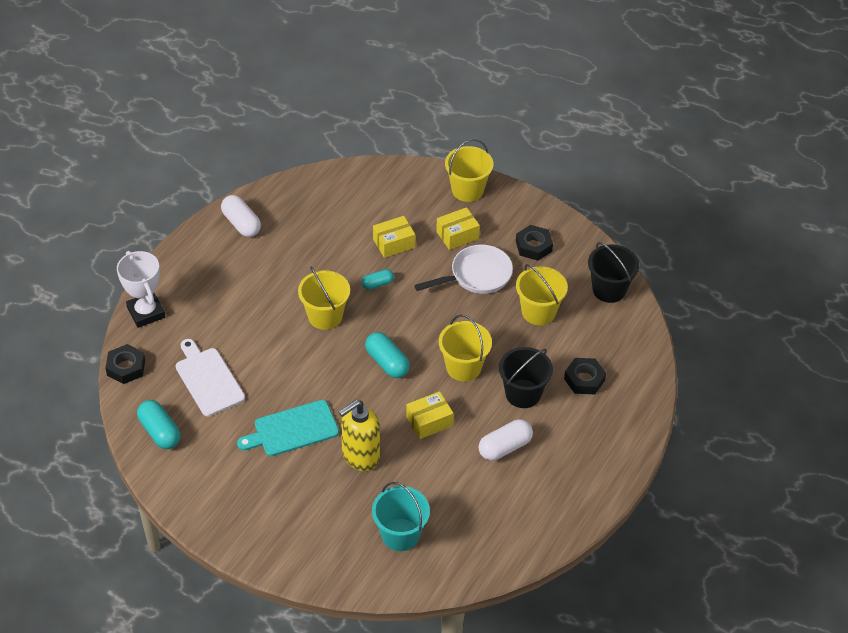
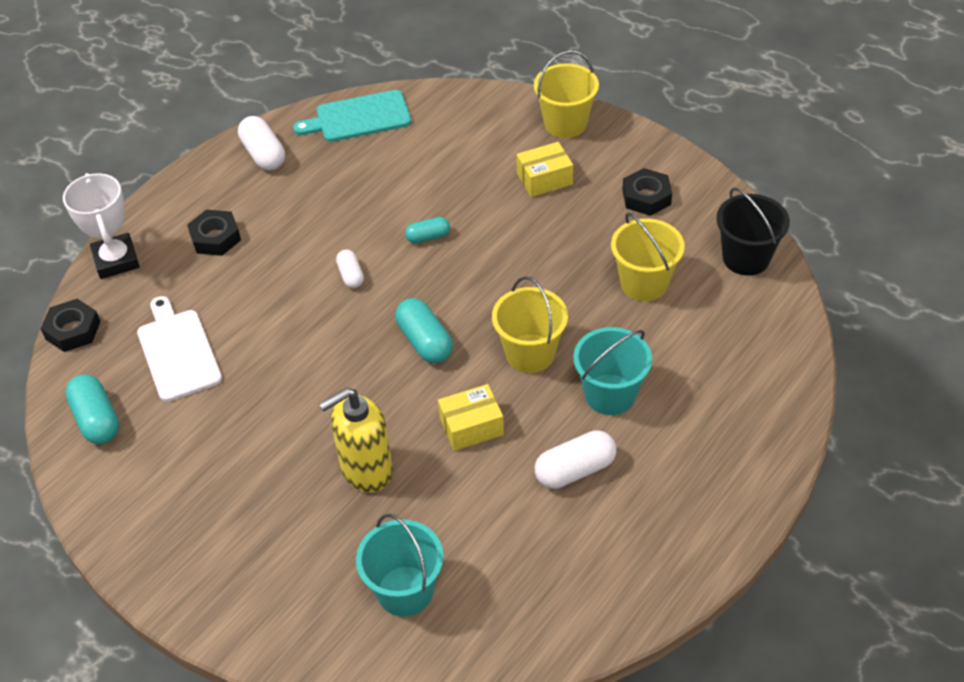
camera: 10 degrees right, 0 degrees up
(292, 429) = (278, 427): turquoise cutting board -> turquoise cutting board (358, 117)
(325, 316) = (351, 275): yellow bucket -> white capsule
(393, 243) = (458, 186): yellow box -> none
(477, 275) = (564, 231): white pan -> none
(523, 393) = (610, 394): black bucket -> turquoise bucket
(584, 379) = (700, 379): black nut -> black nut (215, 238)

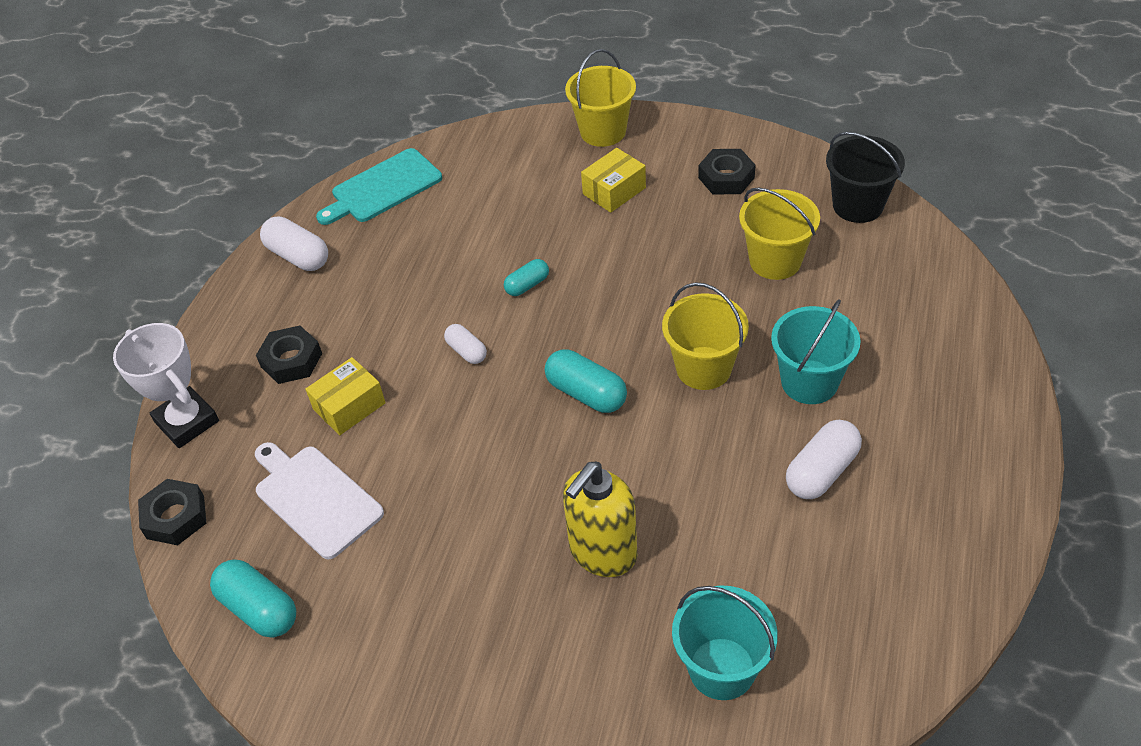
camera: 20 degrees left, 0 degrees up
(471, 426) = (688, 464): yellow box -> yellow box (349, 406)

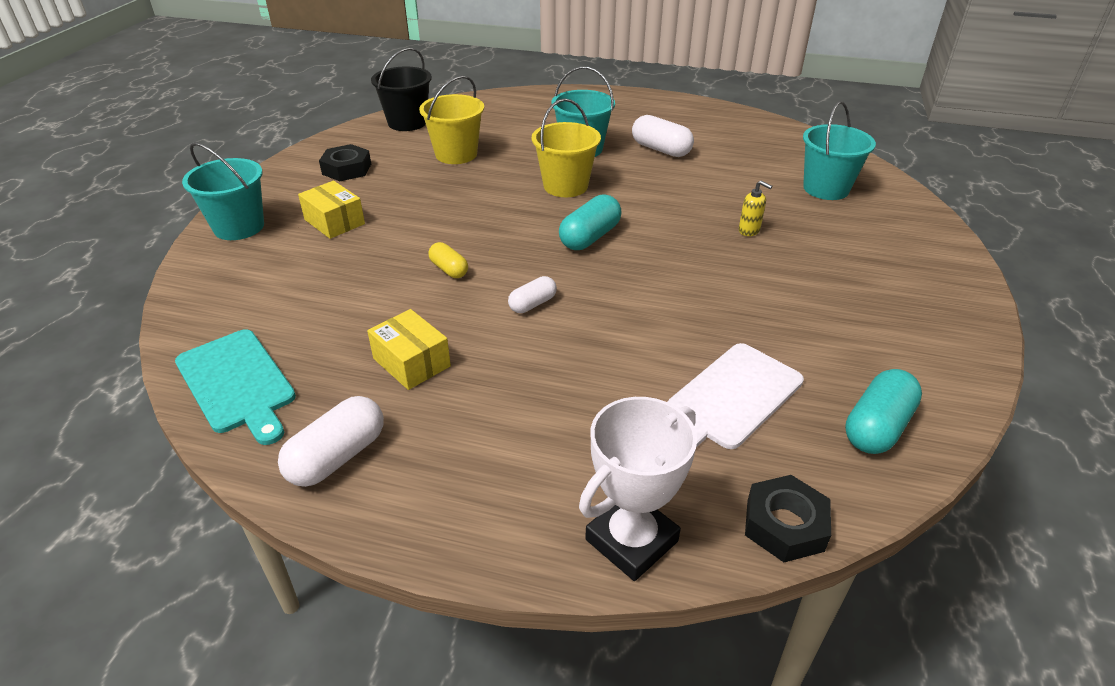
camera: 95 degrees left, 10 degrees down
(291, 360) = (530, 441): black nut -> none
(349, 406) = (604, 383): yellow box -> yellow box (411, 362)
(527, 285) = (449, 269): turquoise capsule -> yellow capsule
(602, 552) = (749, 231): yellow soap dispenser -> yellow soap dispenser, size x0.45
(603, 131) = (239, 227): yellow bucket -> turquoise bucket

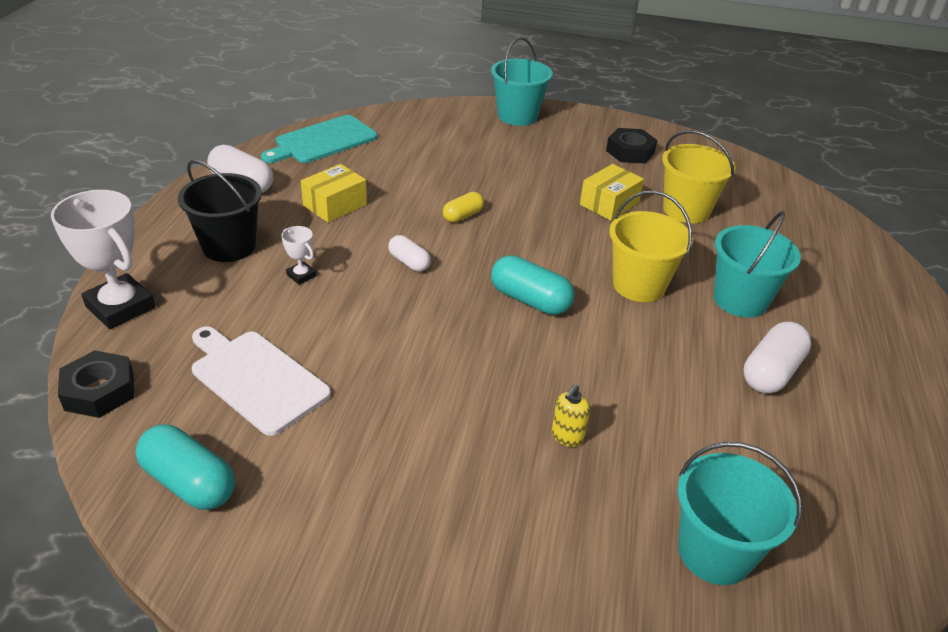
camera: 85 degrees right, 0 degrees up
(334, 222) = (533, 155): yellow box -> yellow box (609, 204)
(407, 122) = (748, 176): black bucket -> black bucket (229, 246)
(557, 380) = (301, 275): none -> white trophy

